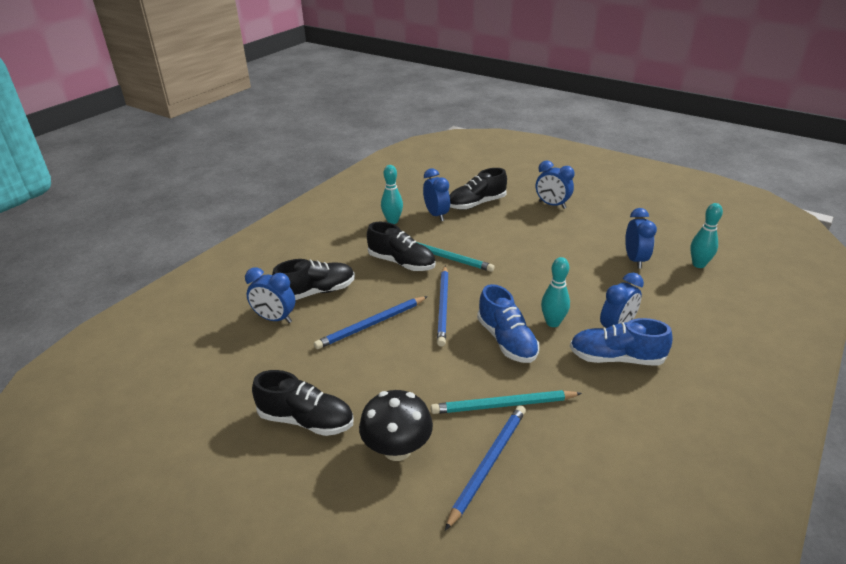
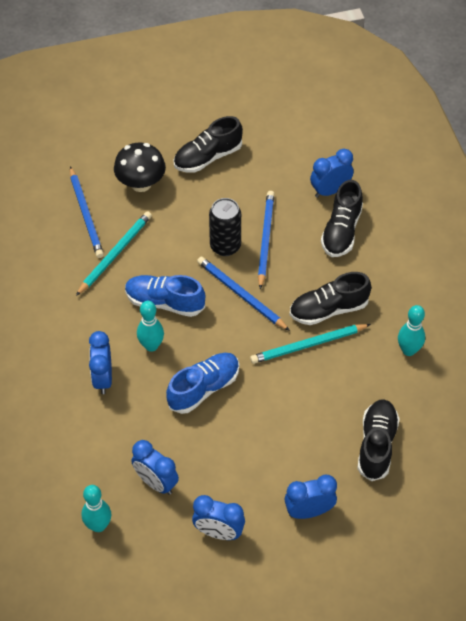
camera: 130 degrees right, 20 degrees up
(406, 342) = (225, 246): none -> black can
(436, 215) = (387, 393): blue clock -> blue clock (218, 532)
(616, 358) = (80, 349): blue shoe -> blue shoe (204, 388)

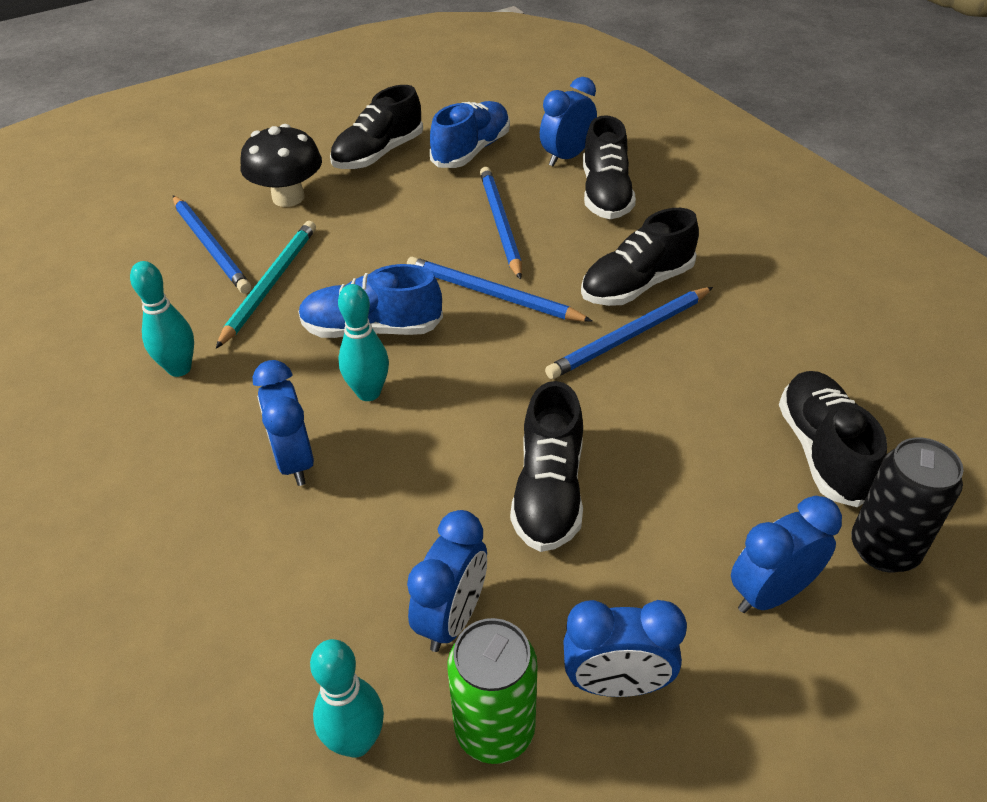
camera: 15 degrees left, 10 degrees down
(156, 482) = (452, 618): blue clock -> blue clock turned 90 degrees counterclockwise
(158, 537) = (495, 729): none -> green can
(204, 388) = (484, 435): blue shoe -> blue shoe (471, 151)
(225, 246) = (443, 242): black can -> black can (884, 549)
(225, 430) = (549, 491): none -> black shoe
(308, 345) = (630, 336): turquoise pencil -> blue pencil
(408, 350) = (787, 309): turquoise bowling pin -> turquoise bowling pin (179, 368)

